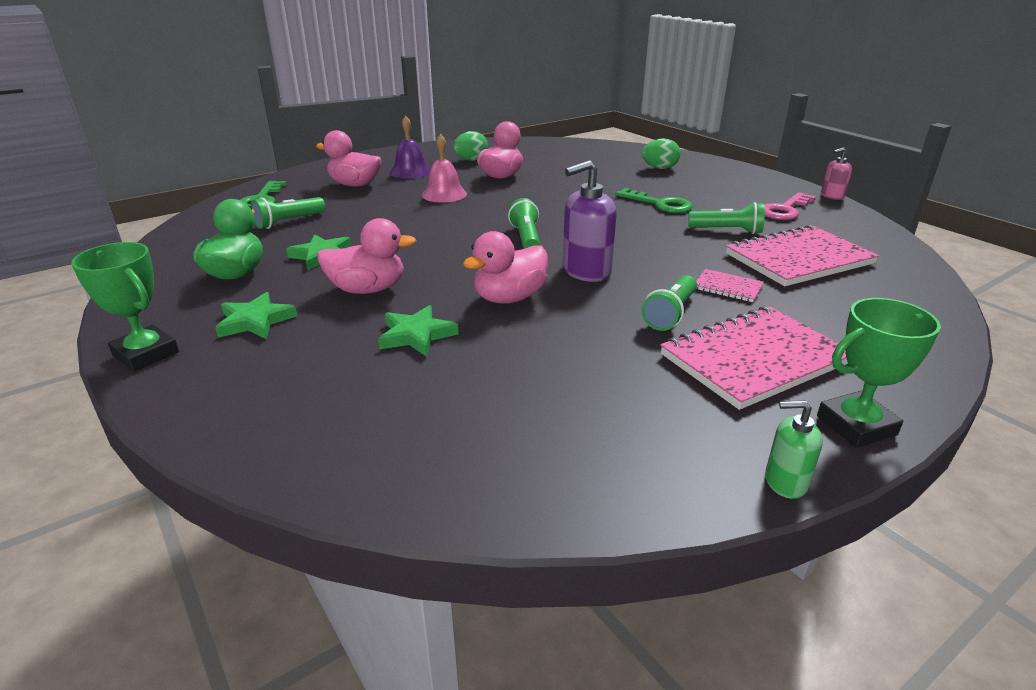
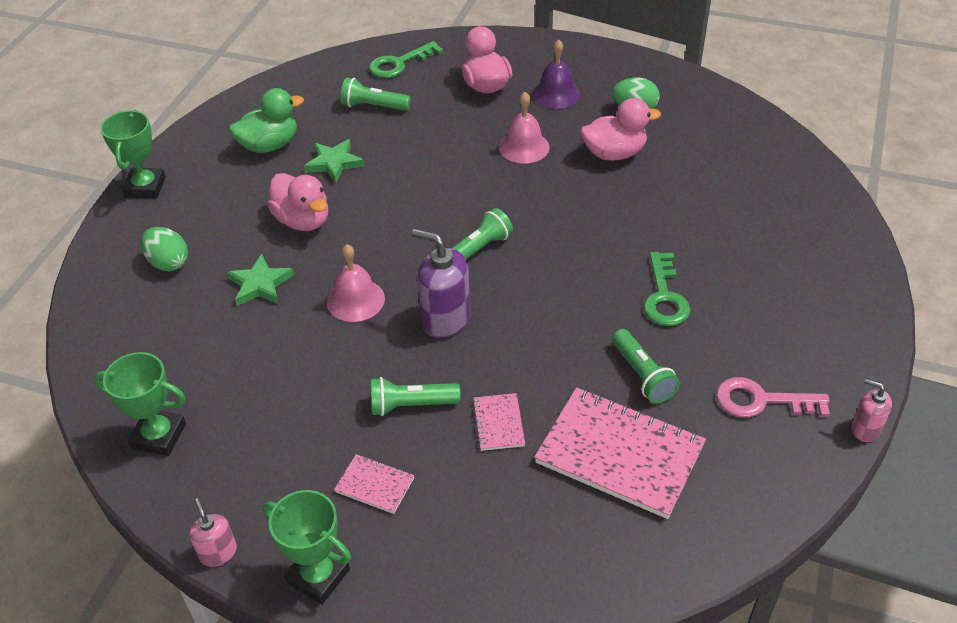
camera: 55 degrees right, 15 degrees up
(255, 321) = (216, 201): green star -> none
(509, 298) = (355, 300): pink duck -> pink bell
(560, 469) = (159, 436): none -> green trophy
(659, 168) = (785, 249): green egg -> green egg (168, 263)
(754, 359) = (375, 485): pink notebook -> pink notebook, size x0.46
(785, 482) = (218, 552): green soap dispenser -> pink soap dispenser

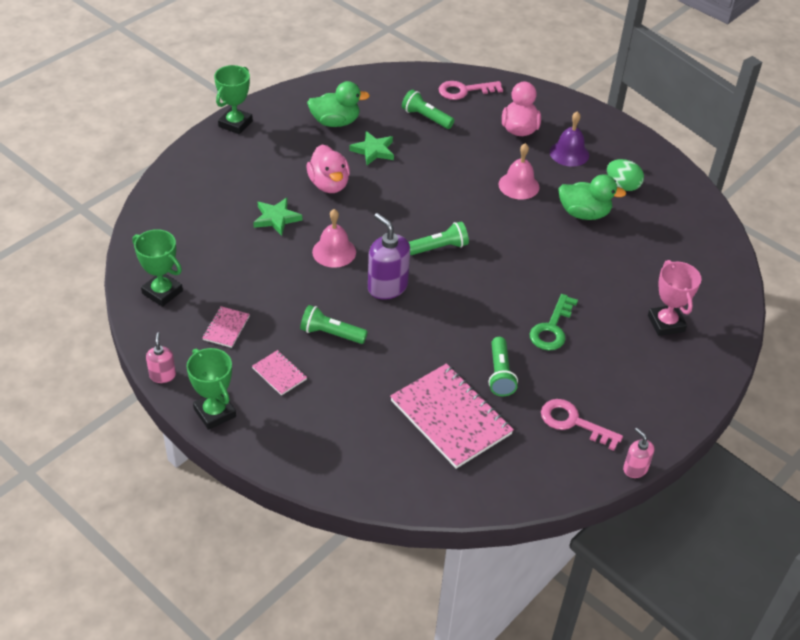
camera: 20 degrees right, 0 degrees up
(168, 263) = (224, 182): green egg -> none
(399, 63) = (464, 91): green key -> pink key
(498, 423) = (382, 367): pink notebook -> pink notebook (226, 328)
(614, 153) = (584, 213): pink duck -> green duck
(781, 244) = (666, 323): none -> pink trophy

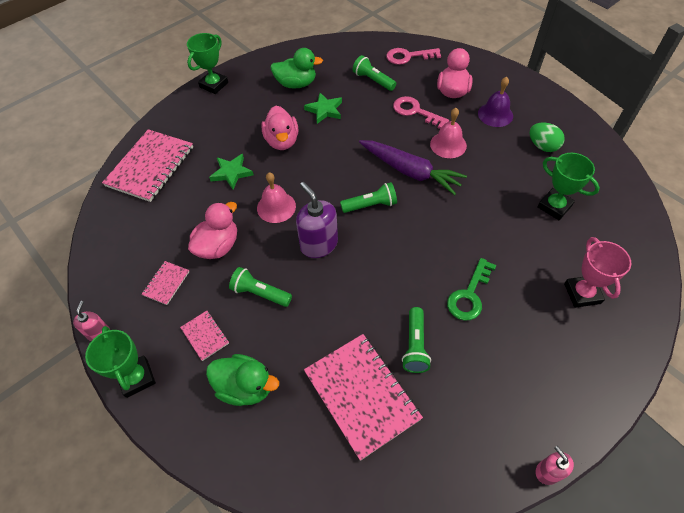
camera: 10 degrees right, 10 degrees up
(162, 292) = (118, 244): green trophy -> green trophy (554, 206)
(179, 214) = (150, 167): none -> pink notebook
(276, 291) = (218, 246): none -> pink duck
(479, 213) = (410, 171): none -> purple carrot
(573, 422) = (485, 408): pink key -> pink key (415, 111)
(584, 213) = (506, 173): green duck -> green duck (245, 387)

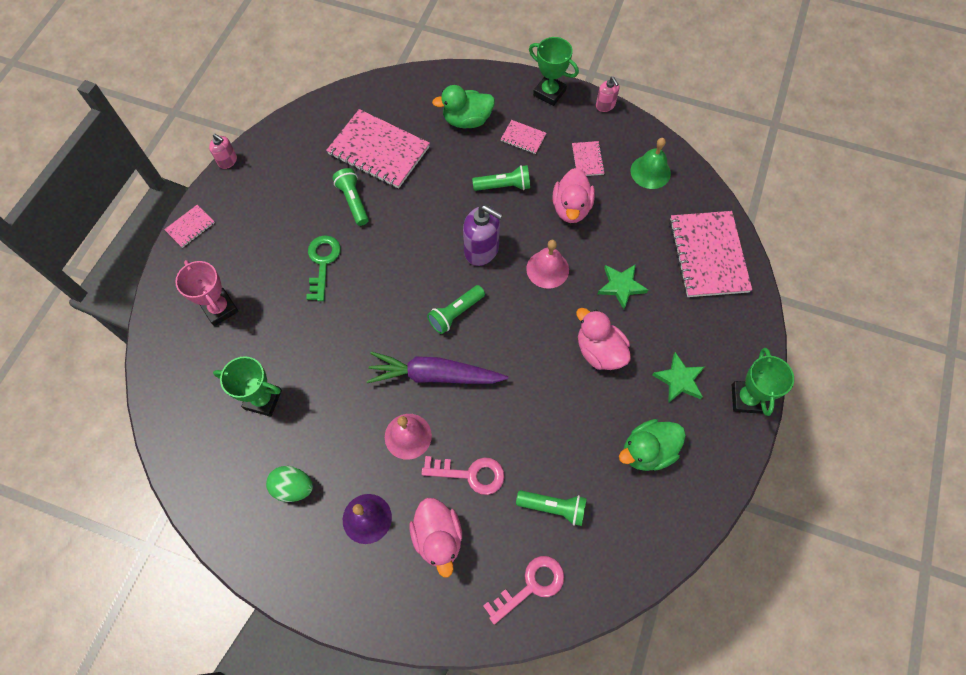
camera: 150 degrees right, 10 degrees up
(126, 247) = (650, 172): none -> green bell
(324, 110) = (582, 422): green star -> green star (679, 380)
(606, 398) = (190, 227): none -> pink notebook

